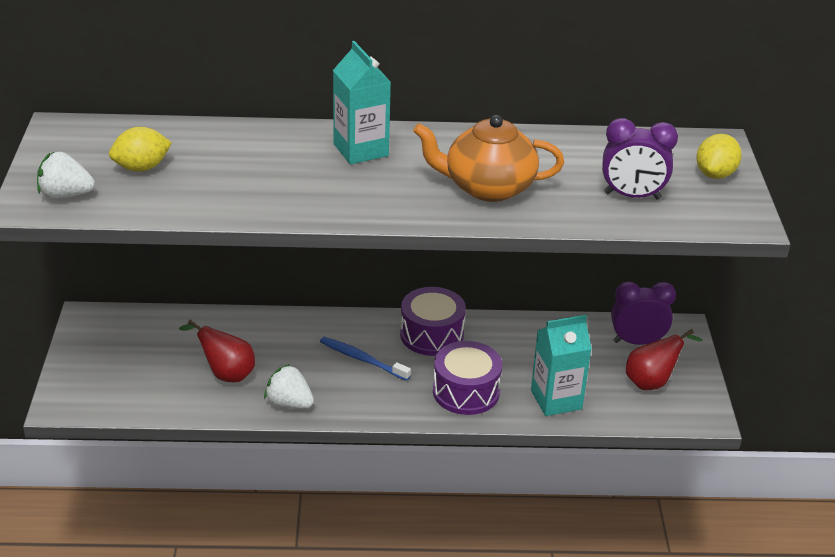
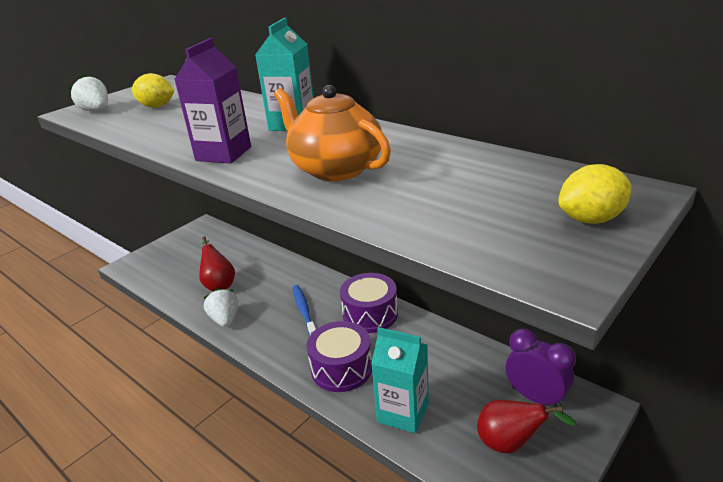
camera: 45 degrees right, 5 degrees down
(355, 203) = (223, 154): none -> purple carton
(632, 196) = (457, 212): purple clock -> none

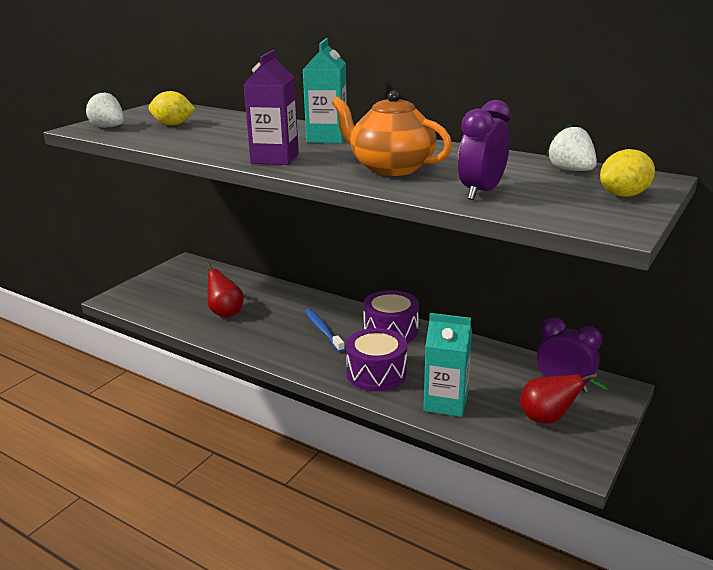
camera: 10 degrees left, 5 degrees down
(225, 319) = (242, 340): white strawberry -> white strawberry (571, 170)
(418, 210) = (481, 192): none -> purple clock

